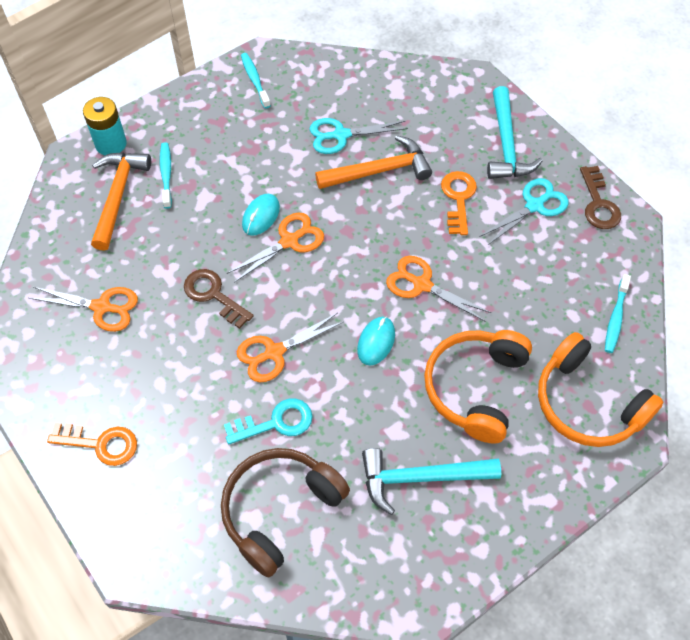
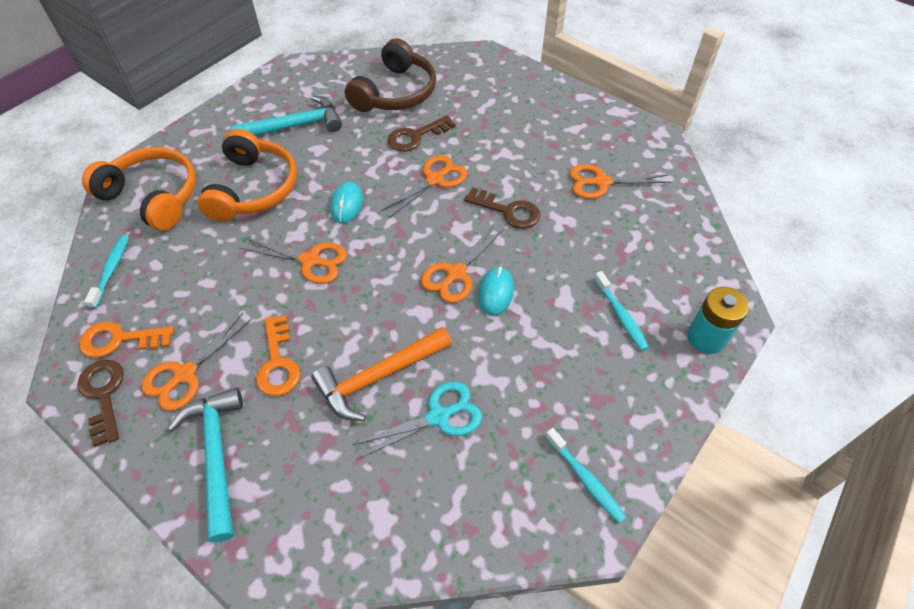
camera: 165 degrees right, 5 degrees down
(100, 444) = (541, 102): orange key -> orange key (120, 340)
(118, 196) = (655, 280): orange hammer -> none
(276, 422) = (416, 136): turquoise key -> brown key
(534, 206) = (185, 374): turquoise scissors -> orange scissors

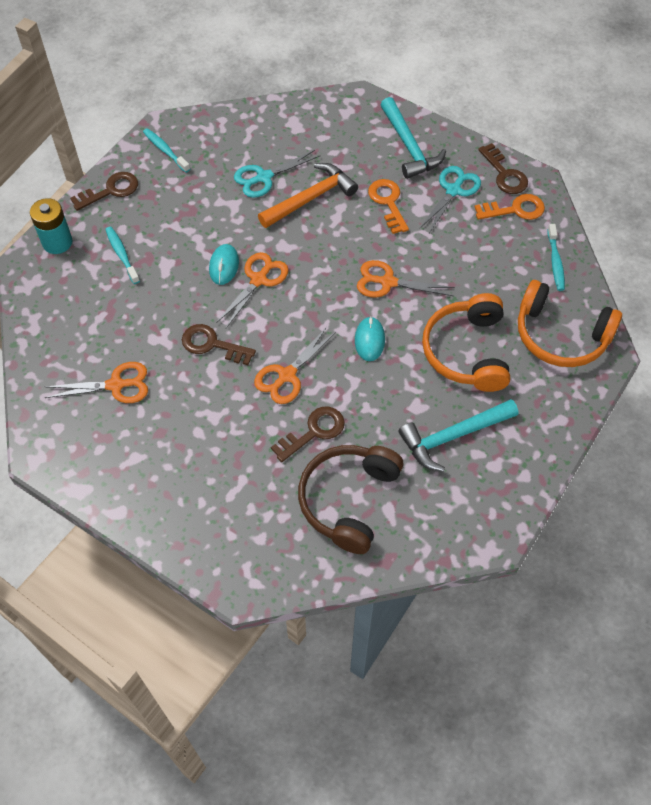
camera: 175 degrees right, 5 degrees up
(185, 374) = (453, 190): orange scissors -> turquoise scissors
(654, 411) = (110, 190): none -> brown key

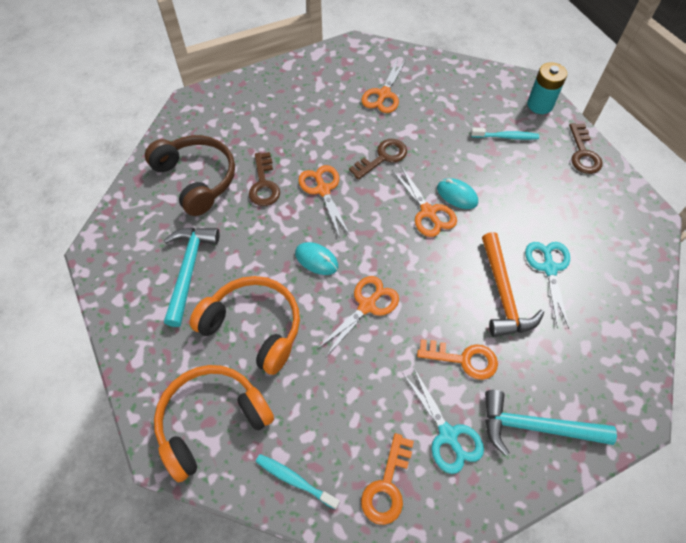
camera: 120 degrees right, 0 degrees up
(165, 150) = (619, 207): turquoise toothbrush -> none
(504, 174) = (444, 510): brown key -> none

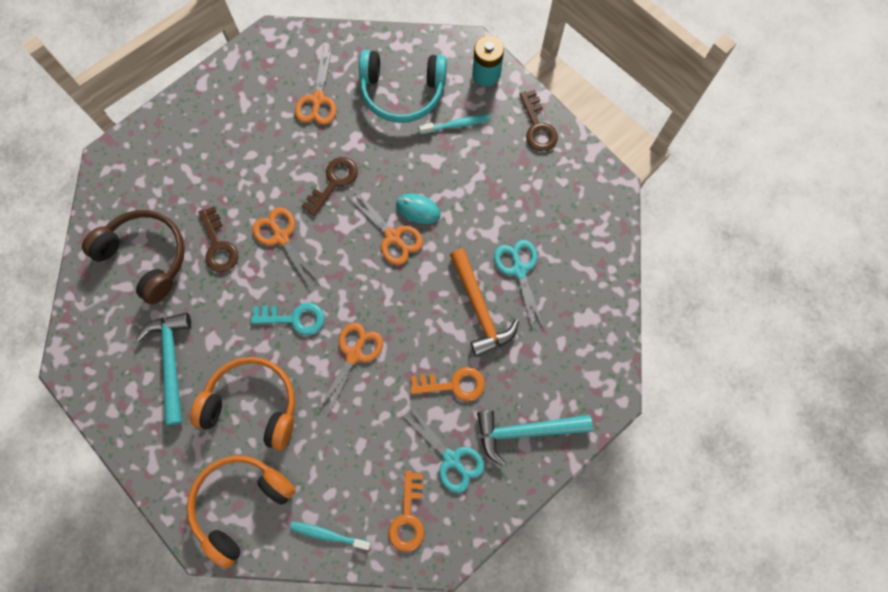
camera: 15 degrees left, 15 degrees up
(316, 260) = (294, 318): turquoise mouse -> turquoise key
(460, 103) = (402, 92): none -> turquoise headphones

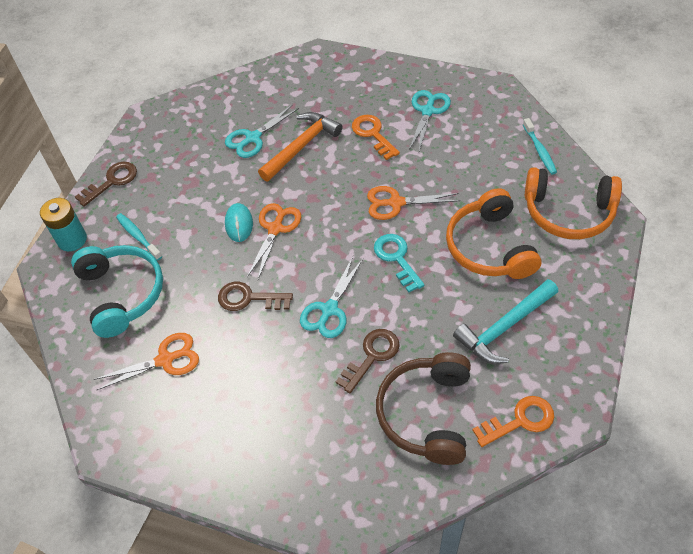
camera: 115 degrees left, 20 degrees down
(281, 237) = (329, 310): orange scissors -> turquoise scissors
(408, 517) = (488, 115): orange key -> orange key (519, 421)
(526, 431) = (375, 83): turquoise hammer -> none

